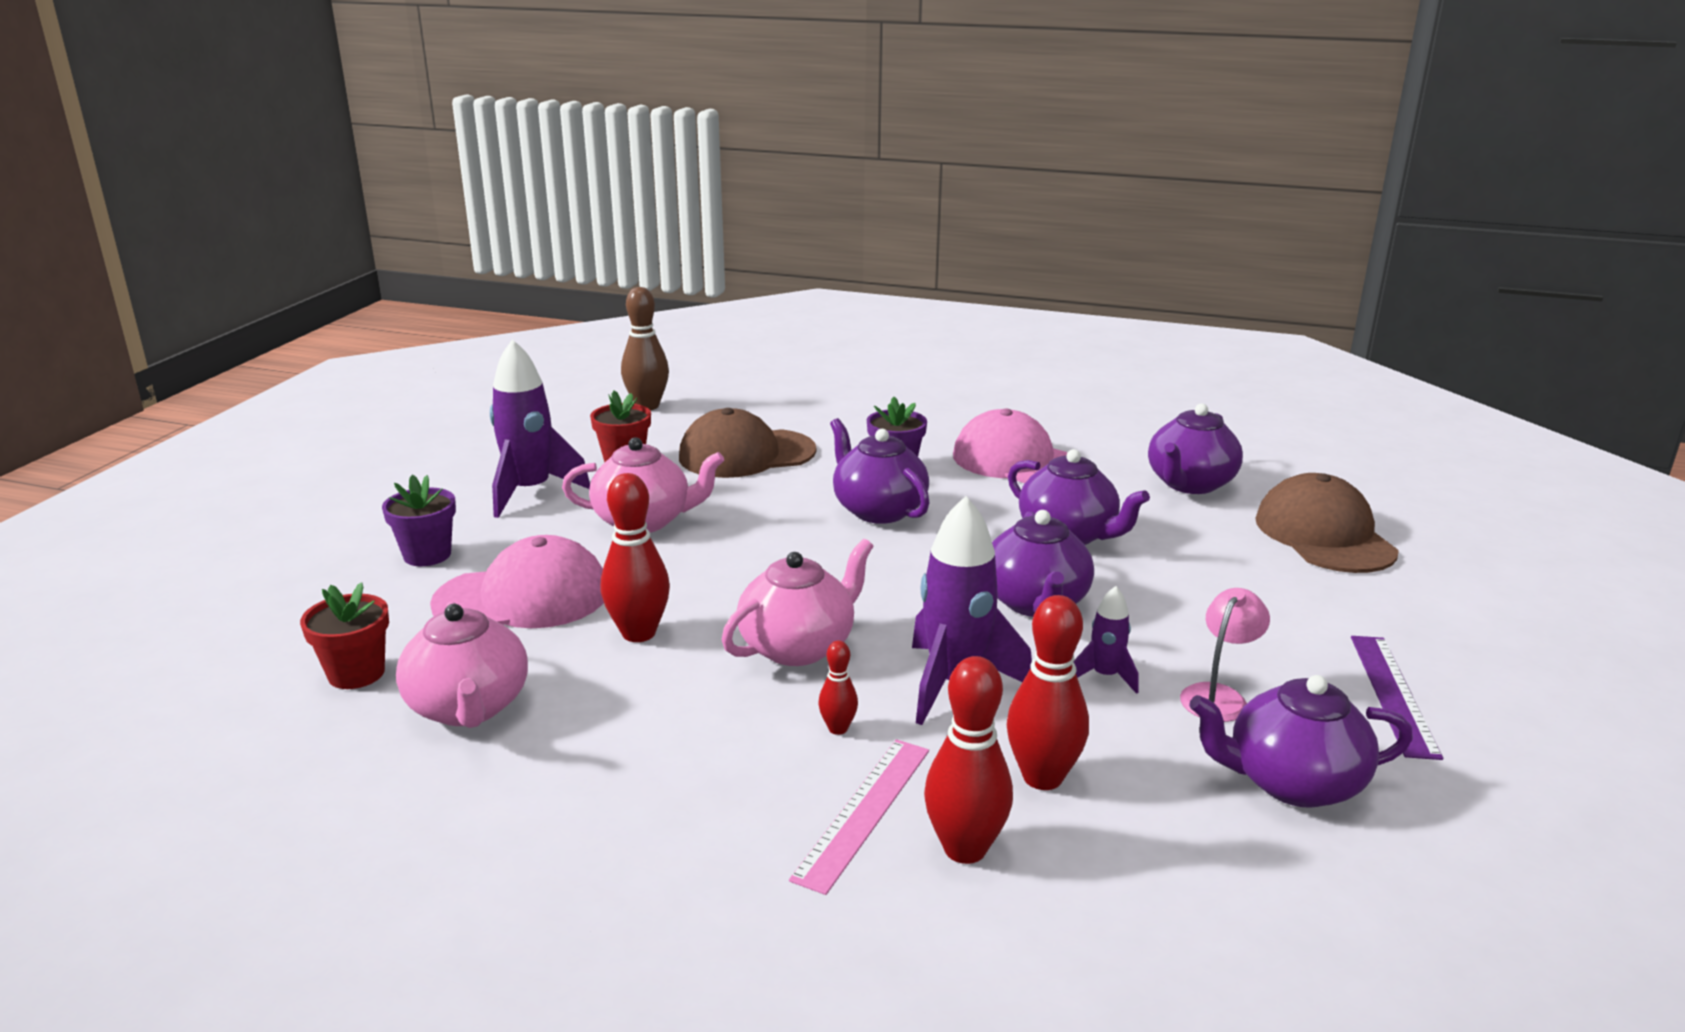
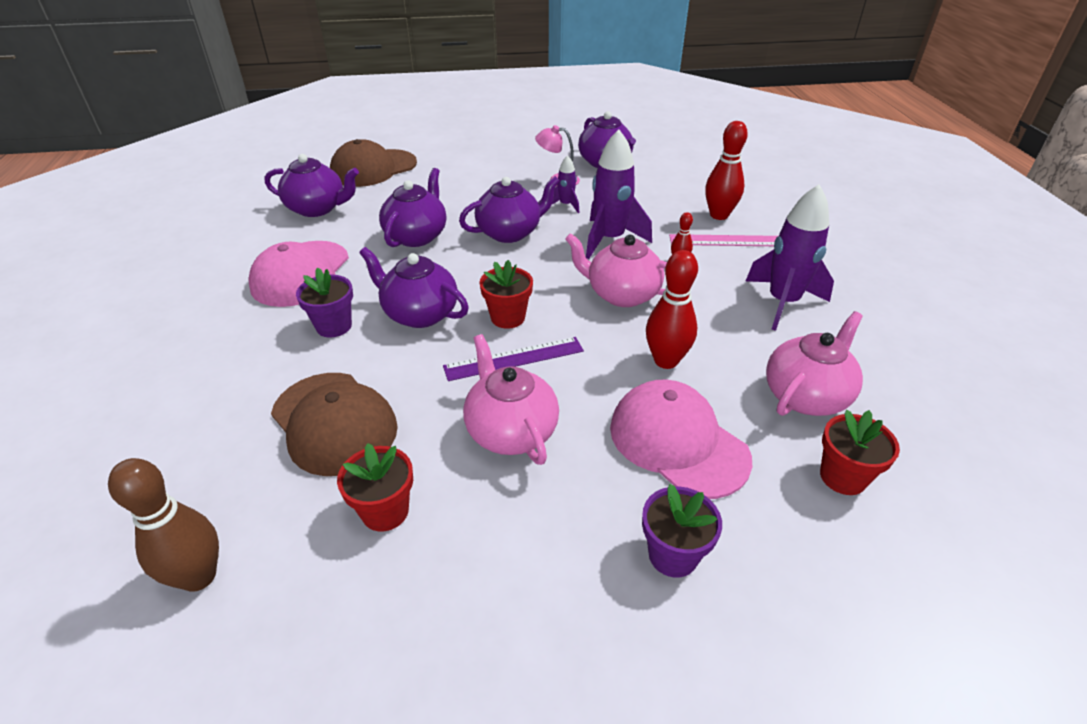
camera: 115 degrees left, 15 degrees up
(530, 492) = (499, 553): purple rocket -> purple rocket (782, 303)
(823, 557) = (508, 317): none -> red flower pot
(878, 510) = (419, 314): purple teapot -> purple teapot turned 90 degrees clockwise
(1042, 777) = (657, 207): red bowling pin -> none
(1393, 694) = (523, 149): purple ruler -> purple ruler (514, 358)

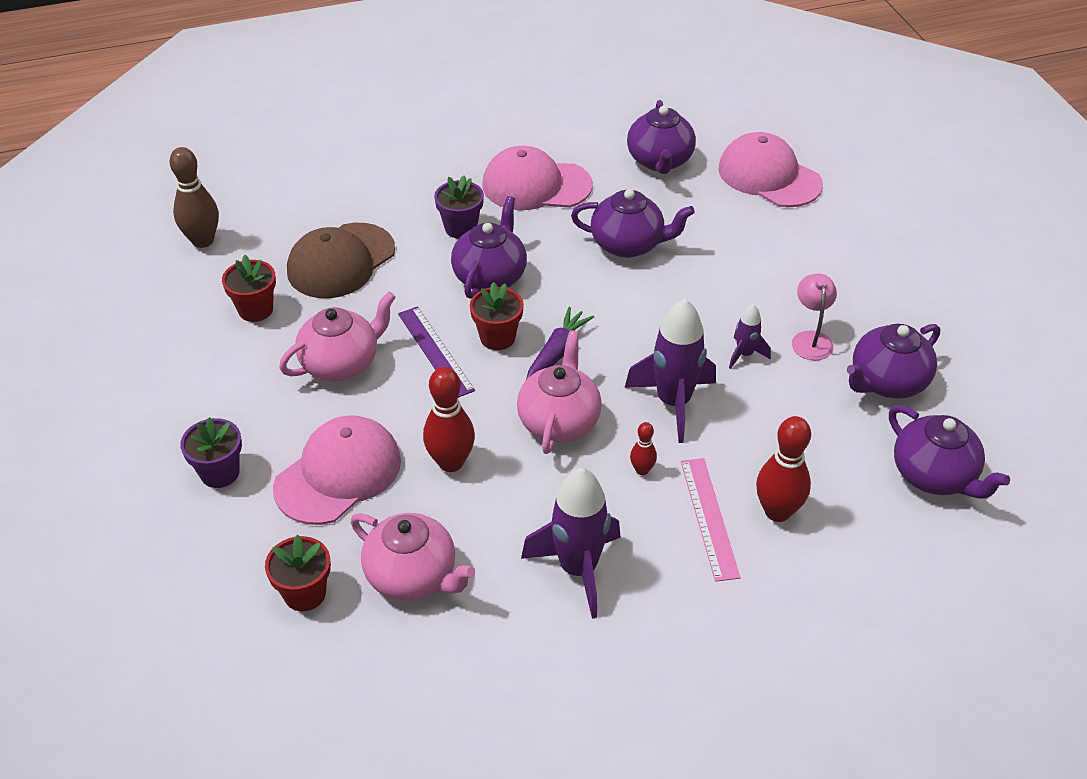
camera: 80 degrees right, 5 degrees up
(373, 168) = (769, 176): brown cap -> pink cap
(510, 232) = (660, 314): purple teapot -> purple teapot (934, 476)
(537, 286) = (557, 351): none -> purple carrot

